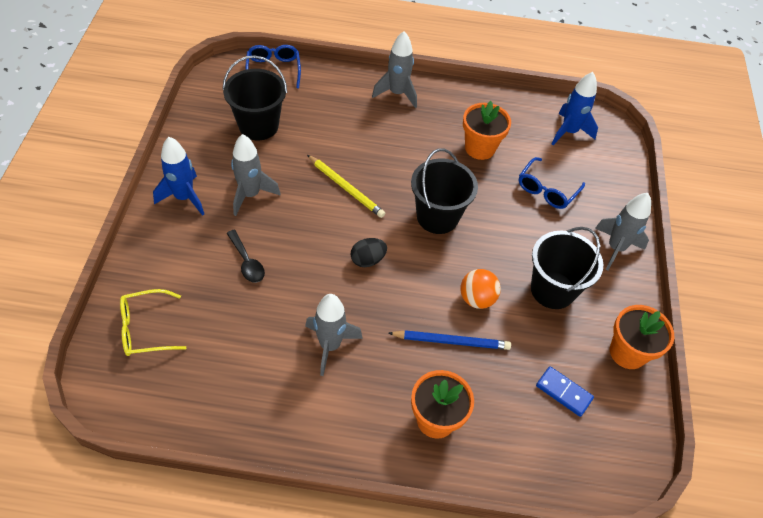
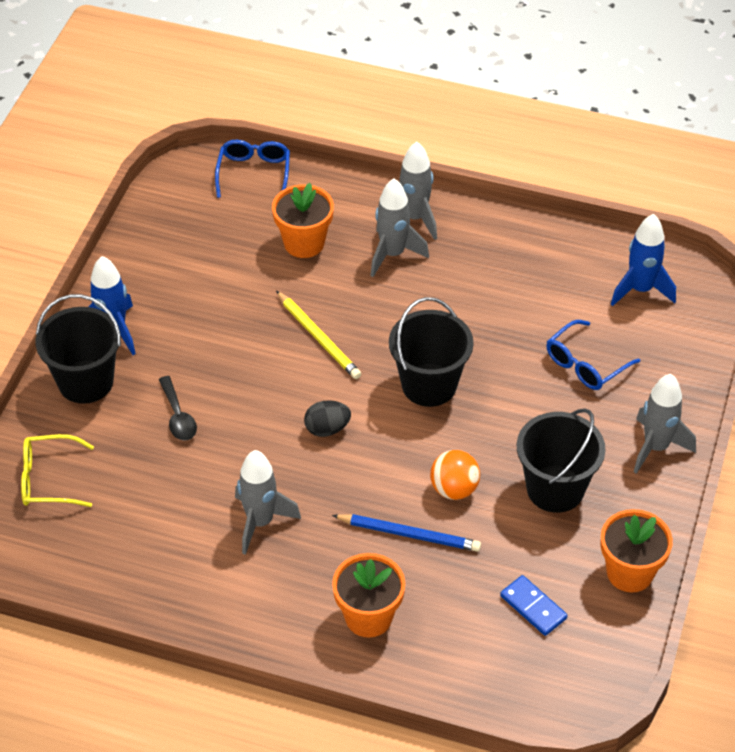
camera: 15 degrees right, 5 degrees down
(250, 195) = (196, 335): grey rocket -> grey rocket (392, 254)
(258, 126) = (221, 247): black bucket -> black bucket (86, 382)
(480, 148) = (509, 301): orange flower pot -> orange flower pot (304, 243)

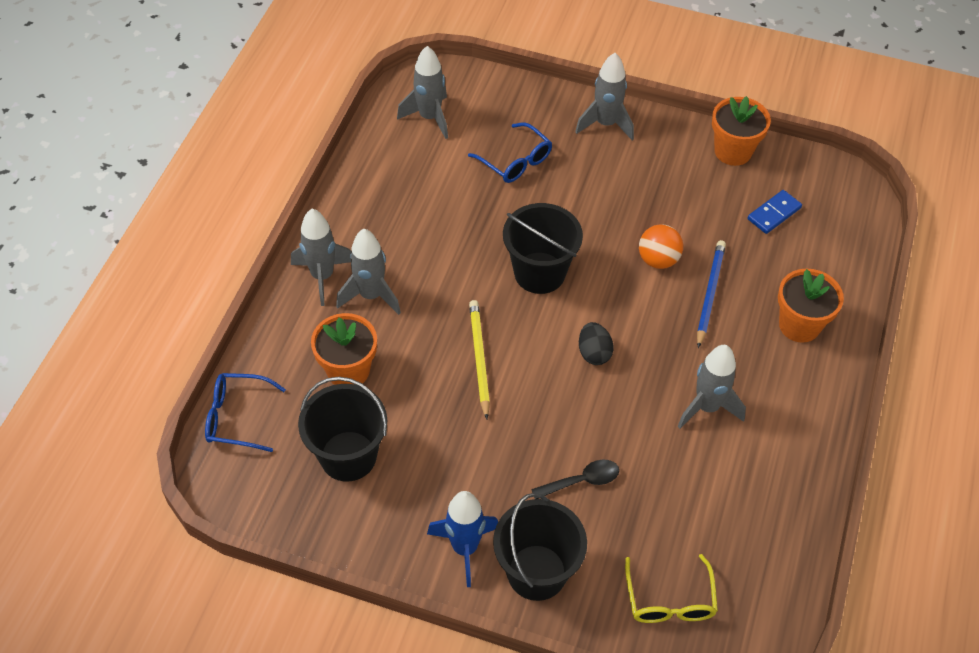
camera: 90 degrees left, 5 degrees up
(319, 337) = (479, 359): yellow pencil -> yellow pencil turned 60 degrees counterclockwise
(555, 489) = (653, 191): black bucket -> black bucket (348, 456)
(640, 290) = (429, 117): blue rocket -> grey rocket

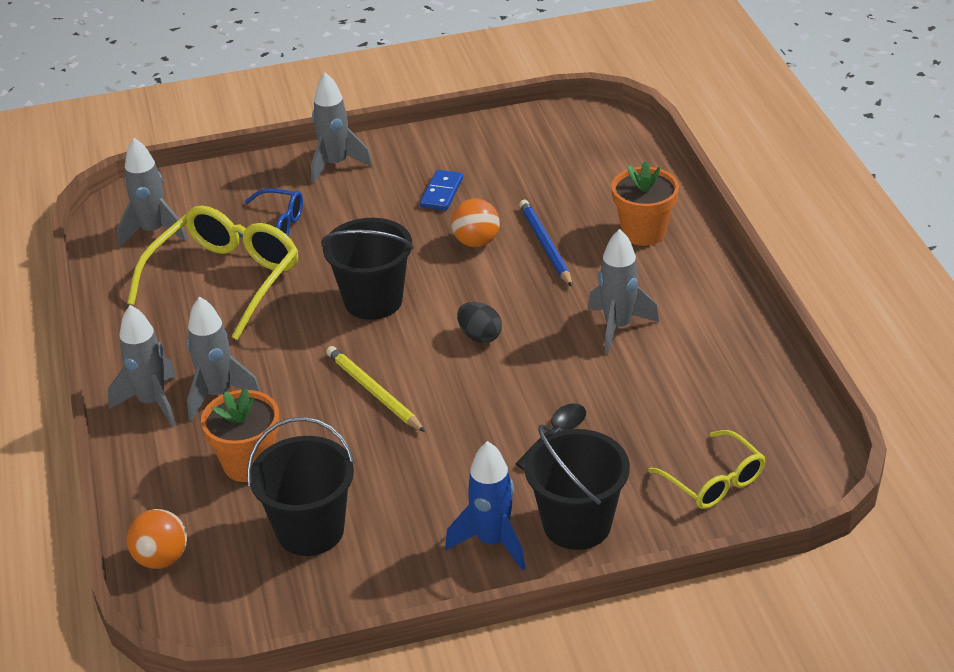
camera: 30 degrees left, 15 degrees down
(237, 417) = (161, 558): blue glasses -> orange ball
(448, 191) = (225, 279): none -> yellow glasses
(733, 151) = (472, 136): orange flower pot -> none
(774, 213) = (549, 164): blue domino -> blue domino (441, 193)

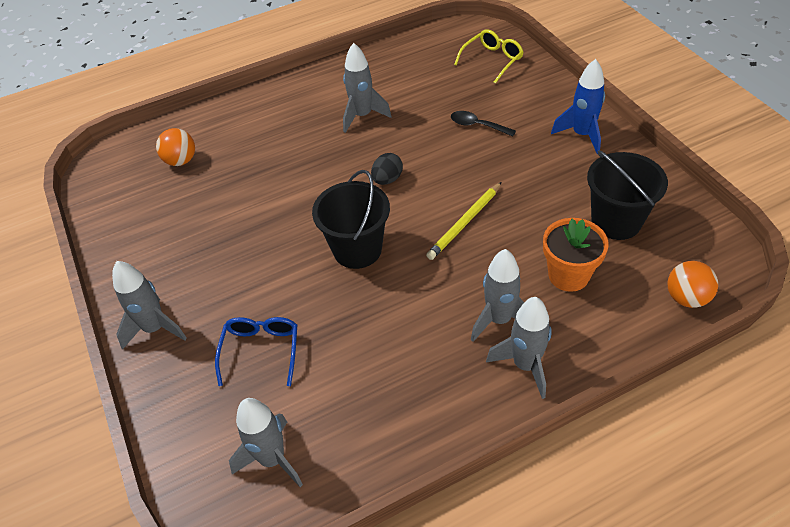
camera: 100 degrees left, 10 degrees up
(225, 279) = (344, 365): yellow glasses -> none
(441, 193) = (204, 240): blue domino -> none
(476, 242) = (272, 204): orange ball -> orange ball (181, 161)
(545, 245) = (274, 166): blue pencil -> none
(577, 524) = (550, 104): black bucket -> none
(643, 232) = (254, 120): orange flower pot -> none

